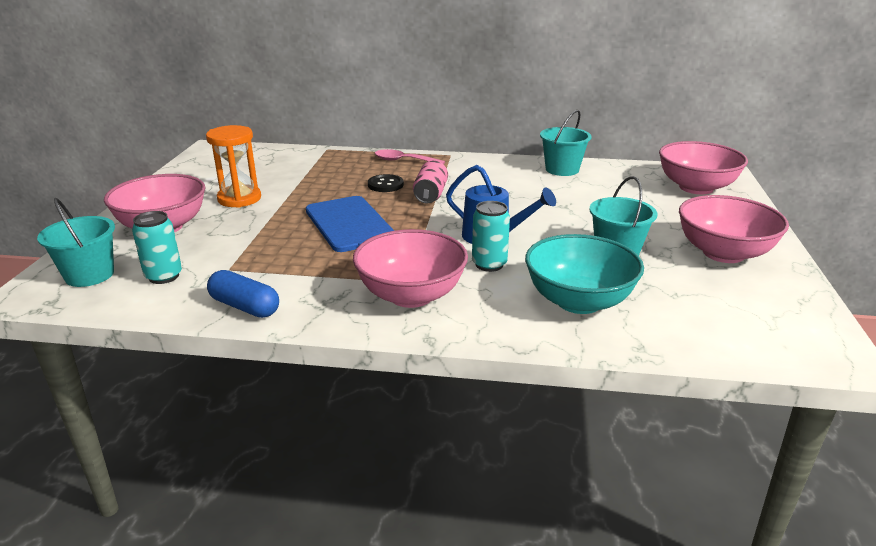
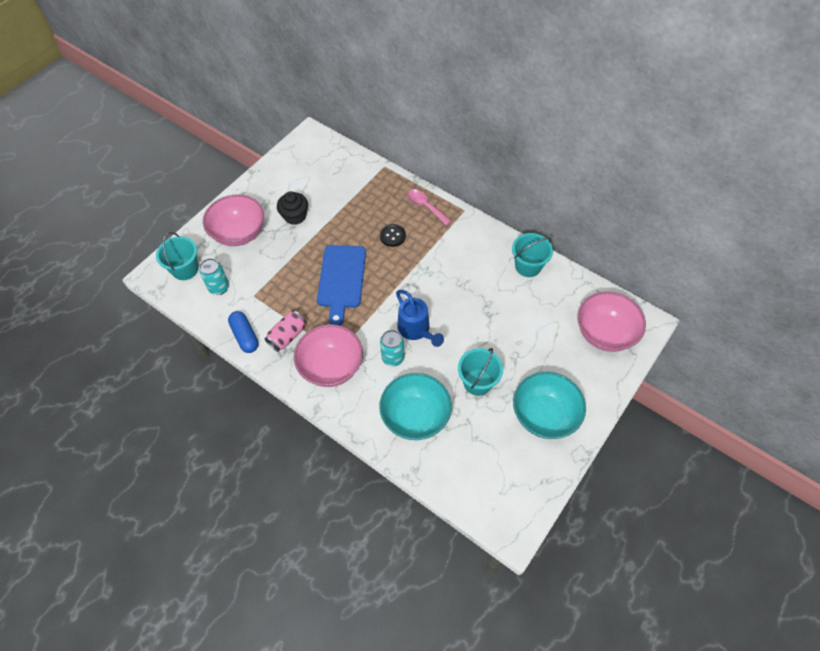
camera: 30 degrees right, 30 degrees up
(239, 199) = (295, 216): orange hourglass -> black cupcake
(430, 195) = (413, 262): pink can -> pink can (287, 336)
(723, 253) = (544, 415): pink bowl -> turquoise bowl

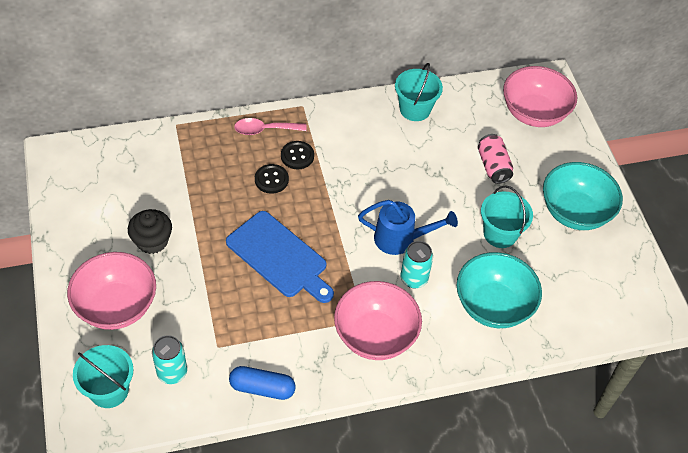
camera: 55 degrees left, 5 degrees down
(287, 336) = (301, 349): pink can -> pink can (493, 166)
(423, 235) = (297, 156): none -> black button

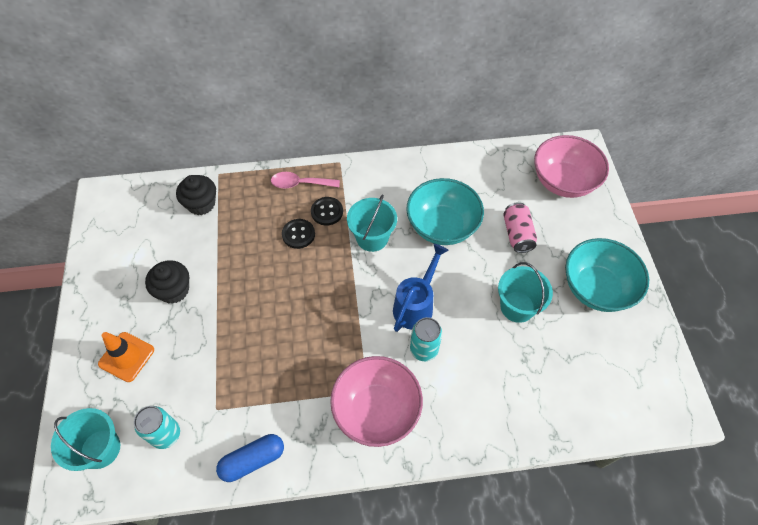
camera: 10 degrees right, 5 degrees up
(116, 306) = (126, 357): pink bowl -> orange traffic cone
(163, 156) = (201, 204): none -> black cupcake
(262, 388) = (252, 460): blue capsule -> blue capsule turned 45 degrees counterclockwise
(279, 257) = (293, 315): blue cutting board -> none
(400, 239) = (416, 305): blue watering can -> blue watering can turned 75 degrees counterclockwise
(415, 109) = (446, 171): turquoise bucket -> turquoise bucket (372, 238)
(493, 305) = (502, 386): turquoise bowl -> turquoise bowl (442, 226)

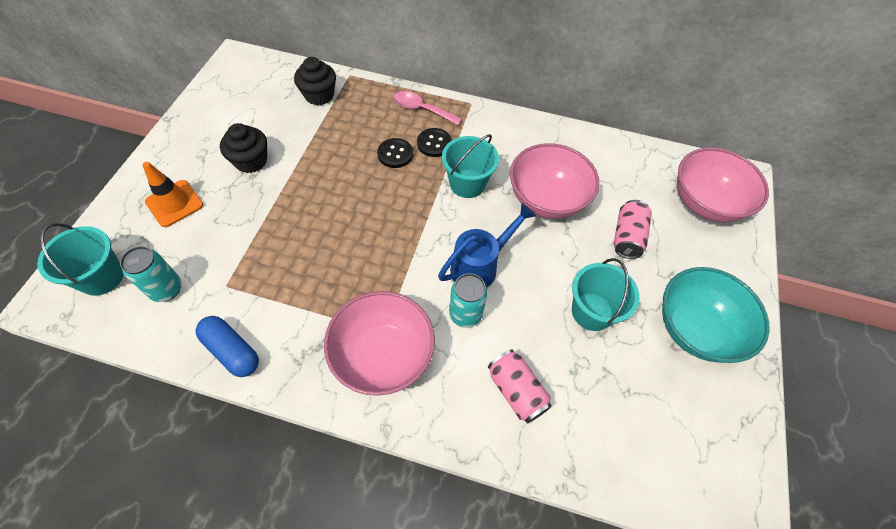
camera: 20 degrees right, 0 degrees up
(252, 460) = (232, 351): blue capsule -> blue capsule turned 45 degrees clockwise
(442, 226) = (546, 199): turquoise bowl -> pink bowl
(490, 393) = (516, 391): none -> pink can

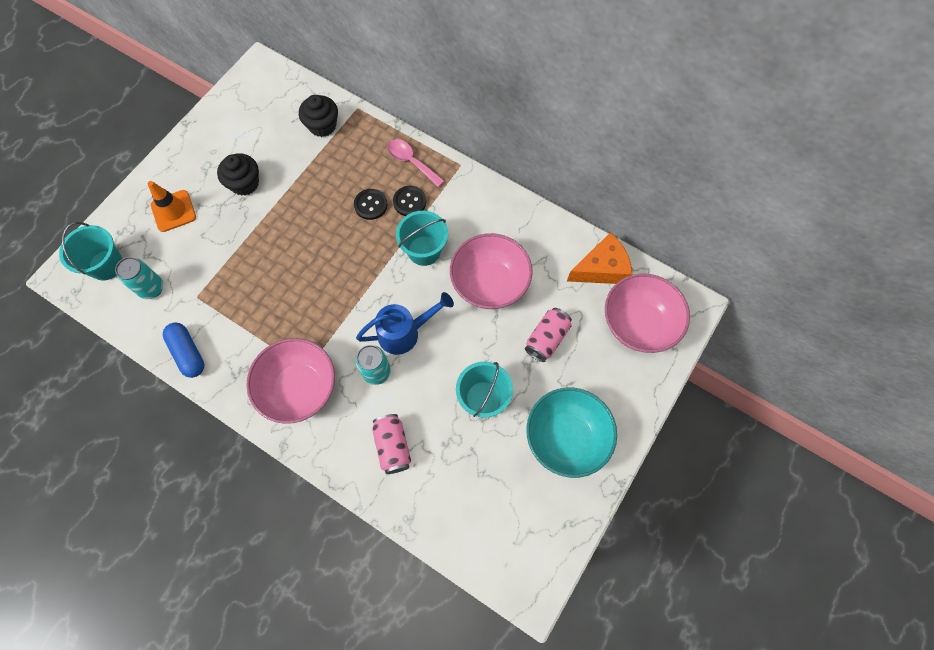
camera: 20 degrees right, 10 degrees up
(646, 163) = (601, 268): none -> orange cheese

